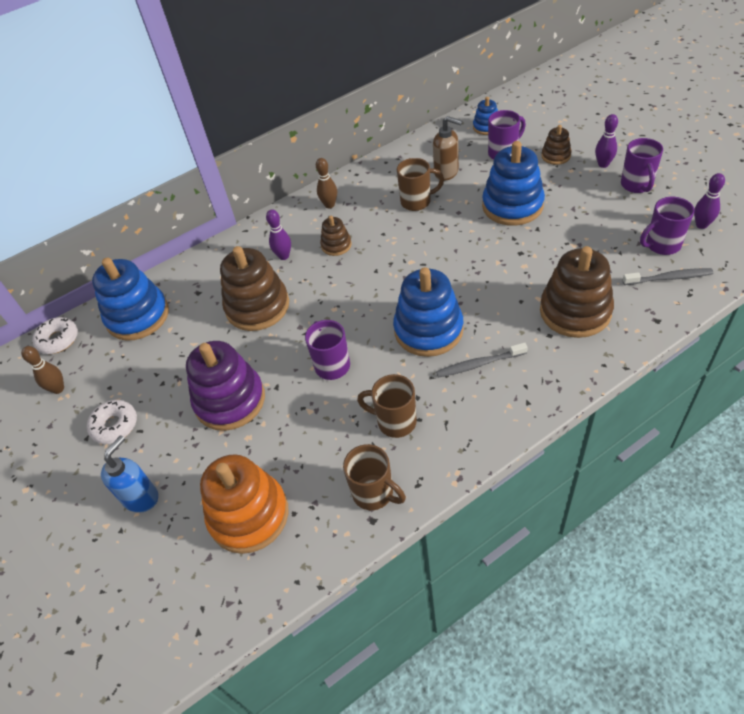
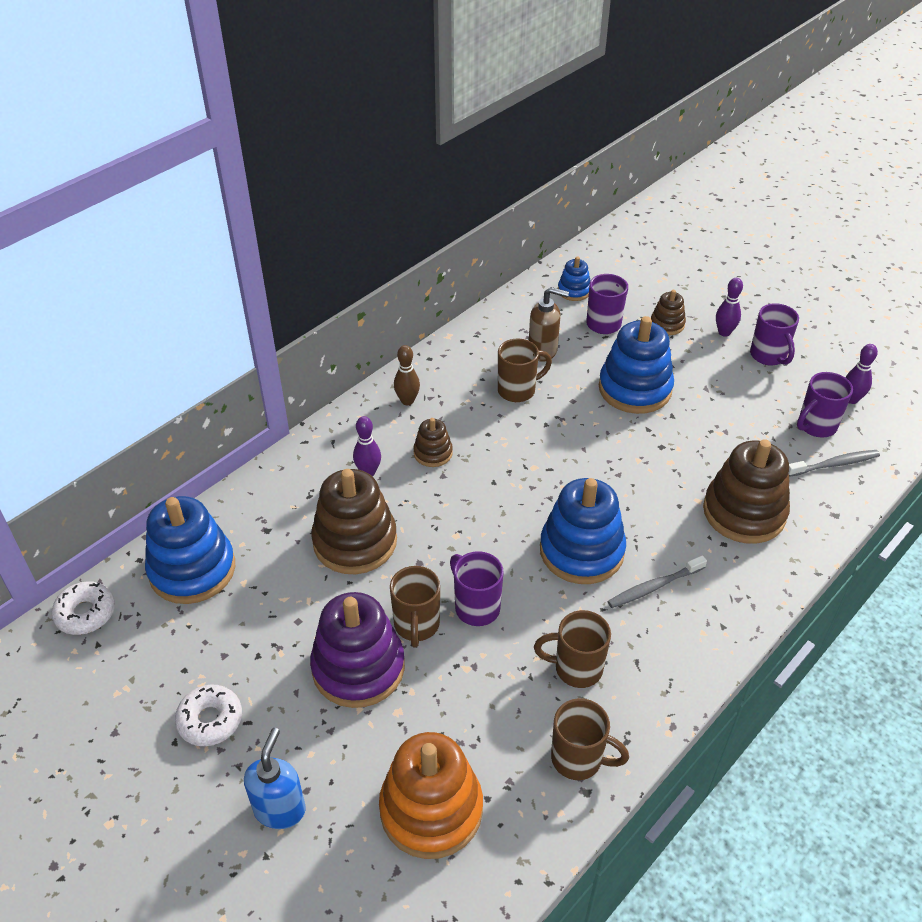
camera: 20 degrees left, 5 degrees down
(58, 389) = (110, 680): brown bowling pin -> none
(282, 374) = (416, 626): none -> brown mug

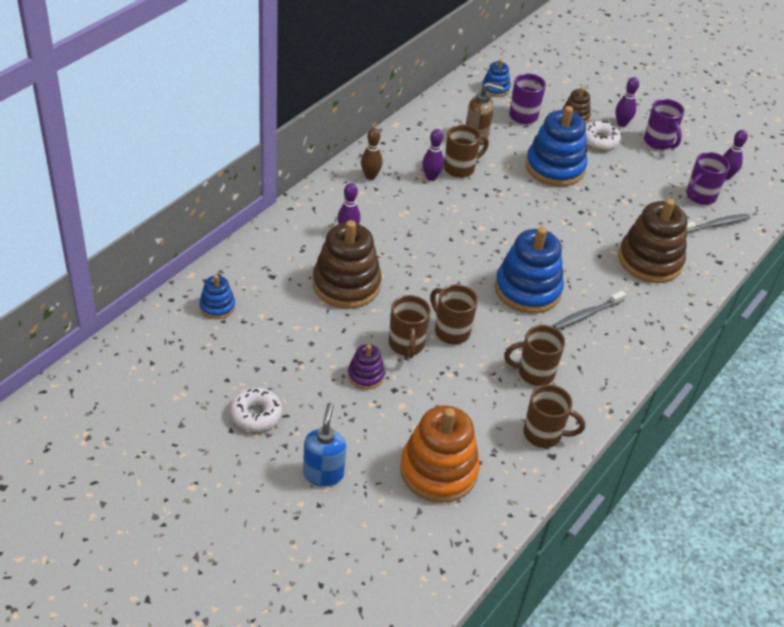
camera: 10 degrees left, 0 degrees up
(86, 613) = (136, 340): white donut -> white donut (599, 140)
(192, 569) = (217, 306): blue stacking toy -> blue stacking toy, size x0.50
(358, 667) = (366, 375): purple stacking toy -> purple stacking toy, size x0.50
(433, 453) = (398, 217): brown stacking toy -> none
(476, 607) = (450, 331): purple mug -> brown mug
(481, 401) = (431, 177): none -> purple bowling pin

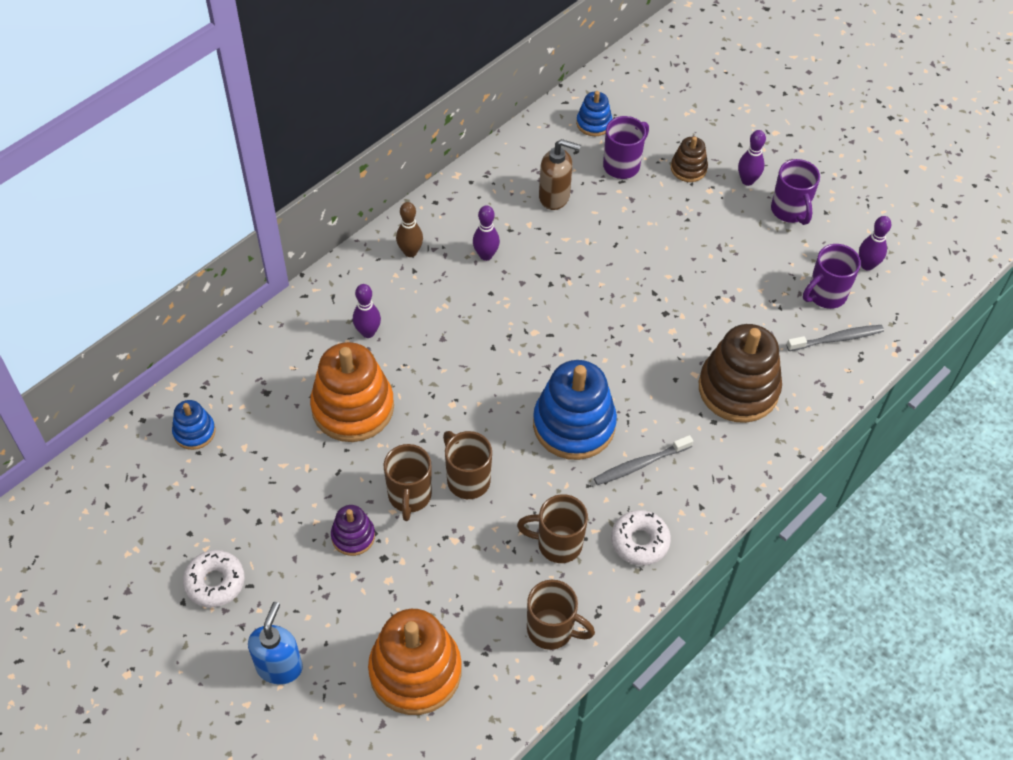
camera: 10 degrees right, 10 degrees up
(346, 284) = (353, 407): brown stacking toy -> orange stacking toy
(460, 168) = (525, 243): brown mug -> none
(555, 167) = (646, 245): blue stacking toy -> none
(599, 140) = (712, 206): white donut -> white donut (640, 541)

